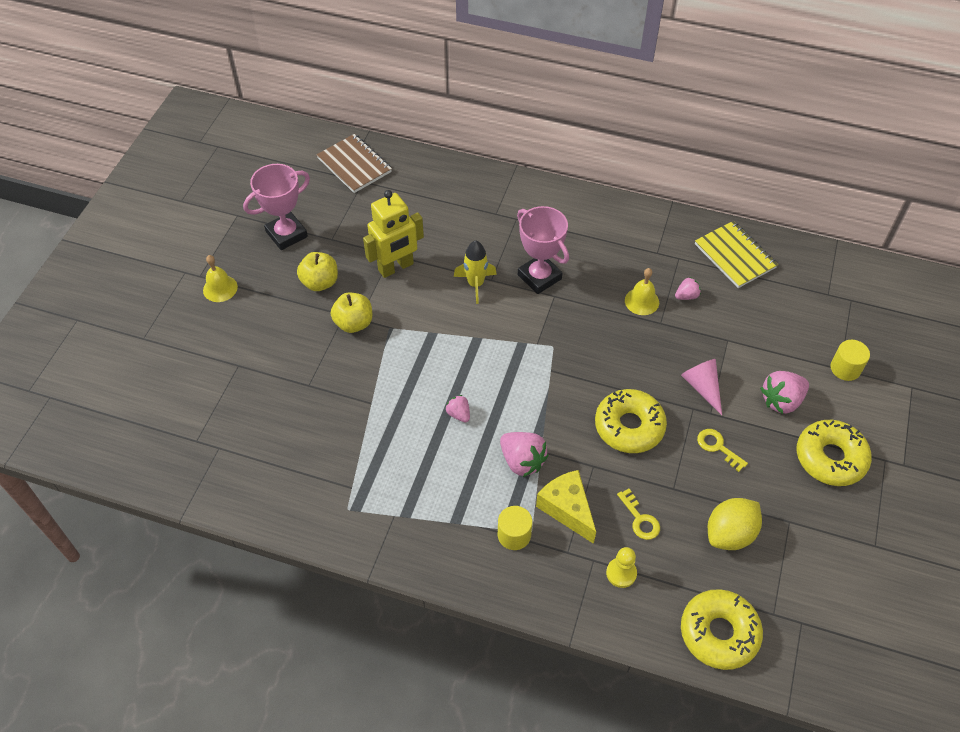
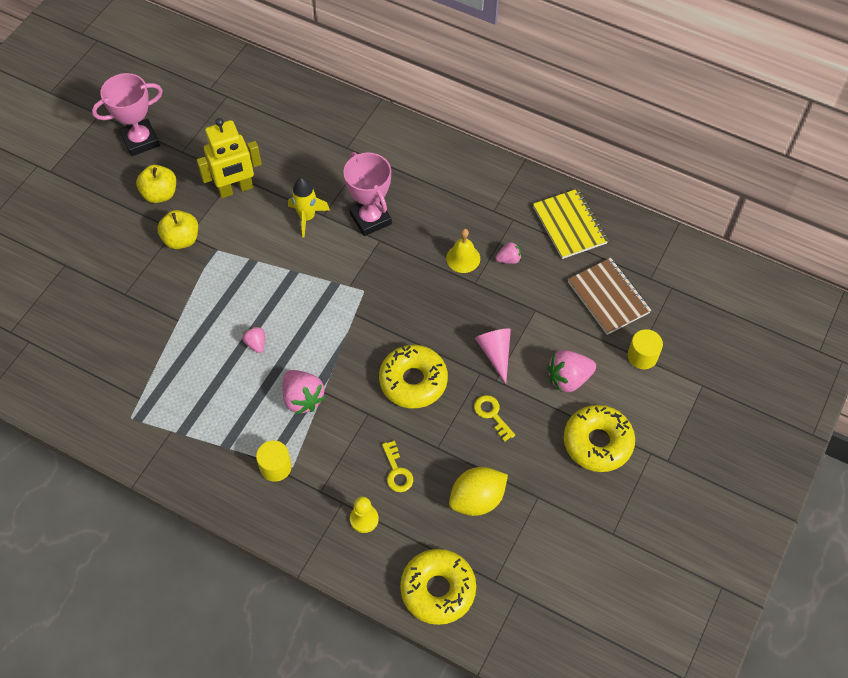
camera: 10 degrees right, 5 degrees up
(220, 288) = (66, 186): yellow bell -> none
(354, 165) = (223, 78): brown notebook -> brown notebook (608, 297)
(567, 509) = (331, 451): yellow cheese -> none

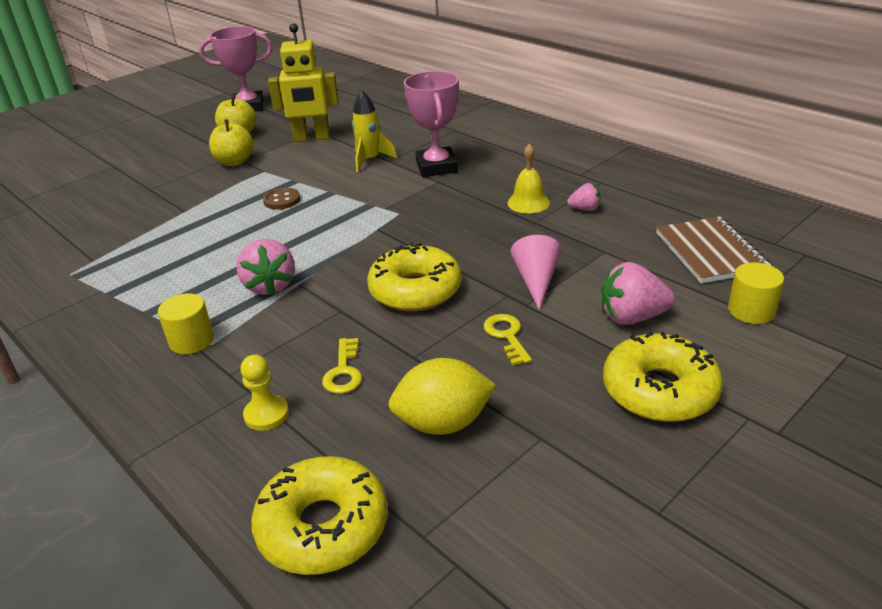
camera: 20 degrees right, 25 degrees down
(256, 290) = (282, 200): none -> brown button
(256, 344) = (251, 237): pink strawberry -> none
(570, 225) = (672, 192): yellow notebook -> none

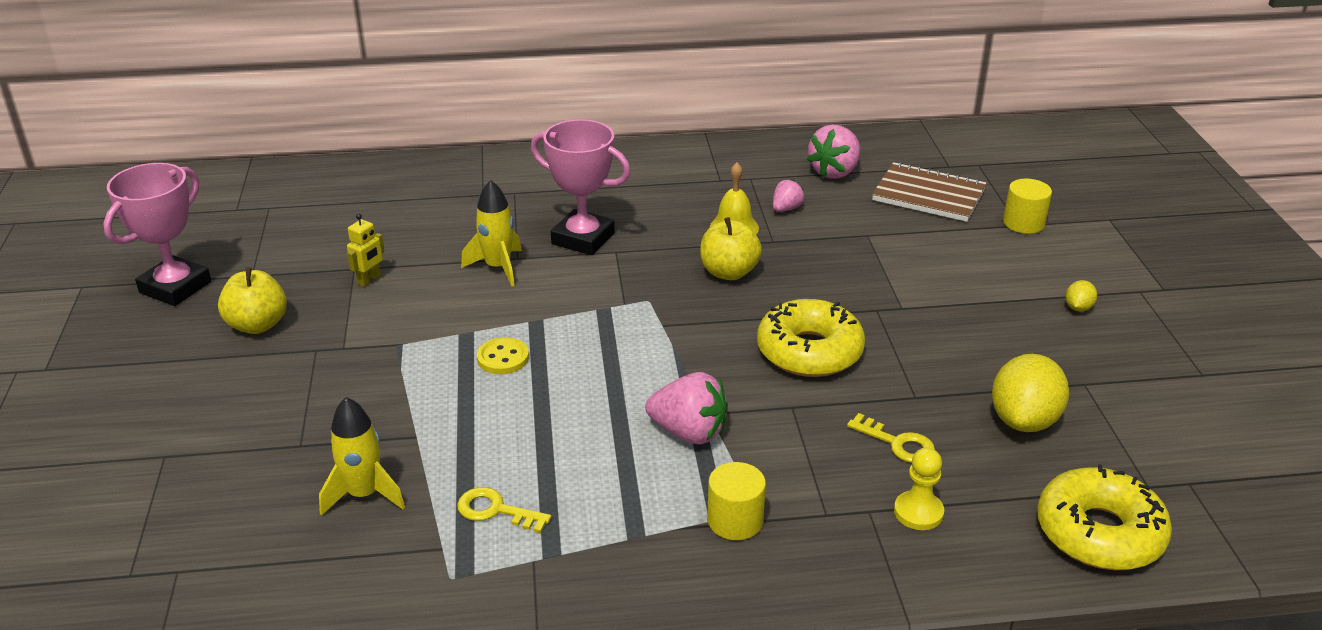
camera: 55 degrees left, 0 degrees up
(122, 221) = (364, 495): none -> yellow rocket
(235, 162) = (337, 354): yellow apple -> yellow apple (729, 272)
(282, 200) = (503, 358): brown button -> yellow button
(312, 138) = (369, 280): yellow robot -> yellow robot, size x0.46
(507, 336) = (938, 338): yellow key -> yellow key (496, 510)
(536, 281) = (872, 286): pink cone -> none
(632, 317) = (976, 272): pink strawberry -> pink strawberry (834, 172)
(659, 390) = (1078, 308): yellow donut -> yellow lemon

